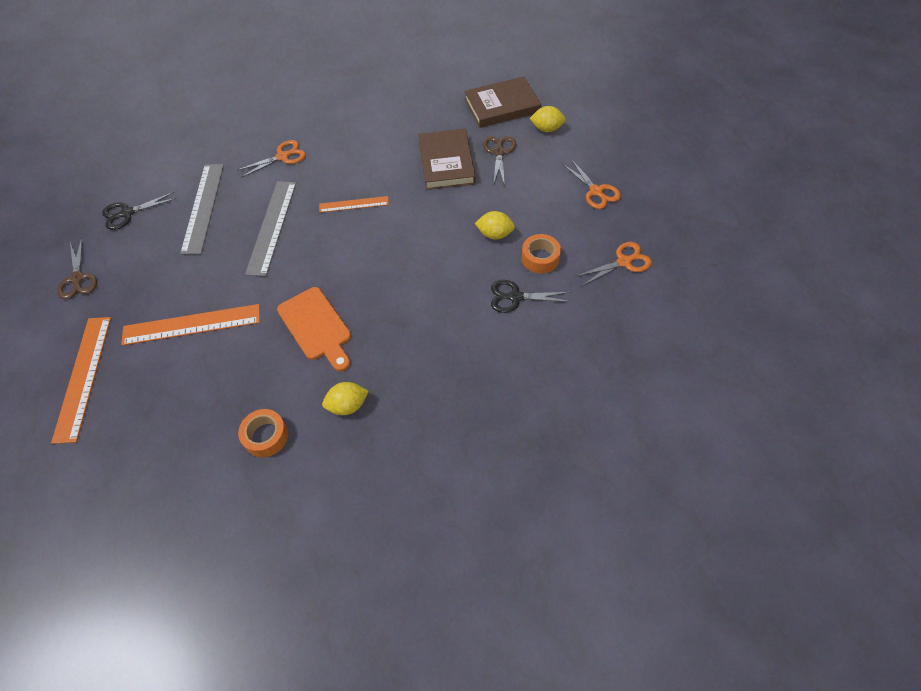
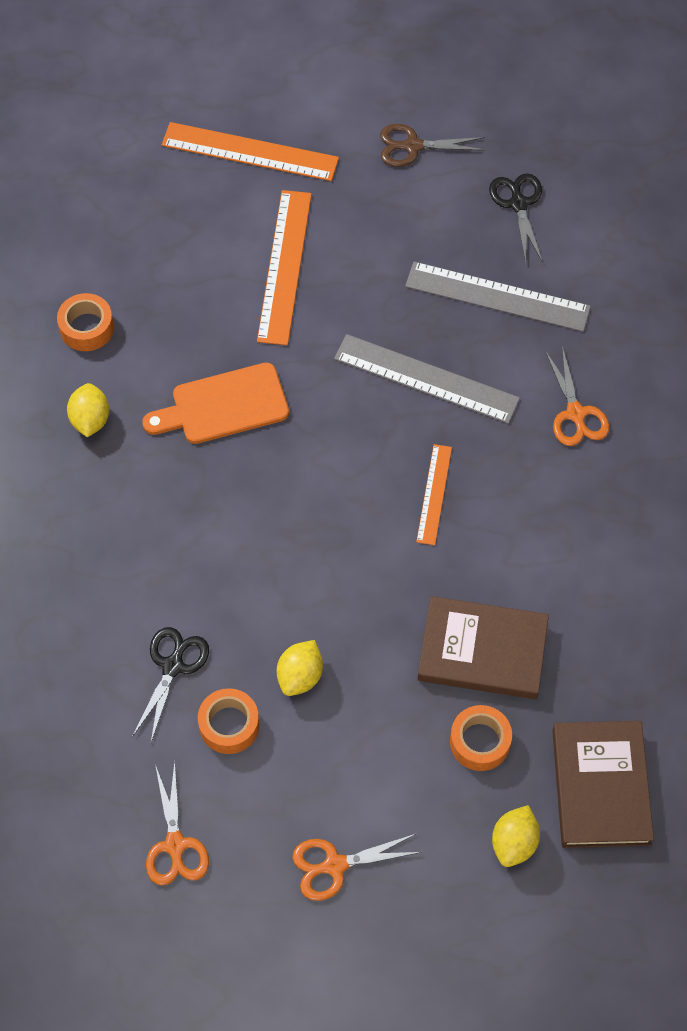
camera: 105 degrees right, 5 degrees up
(499, 152) = (480, 742): brown scissors -> orange tape

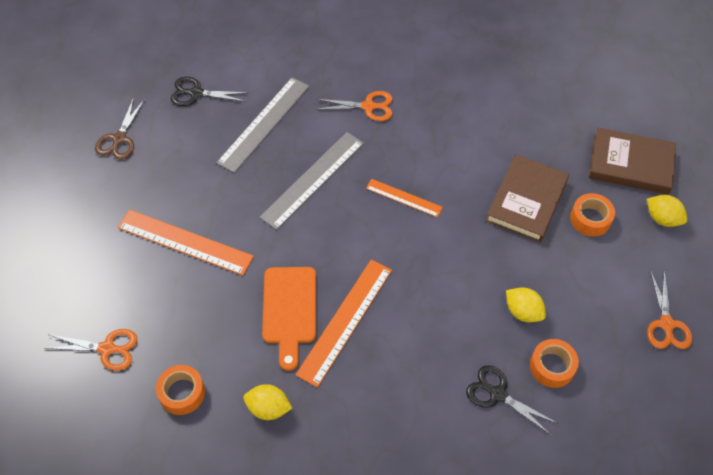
camera: 75 degrees left, 5 degrees down
(175, 845) = (639, 424): orange scissors -> orange scissors (107, 349)
(250, 152) = (71, 240): orange ruler -> orange ruler (345, 321)

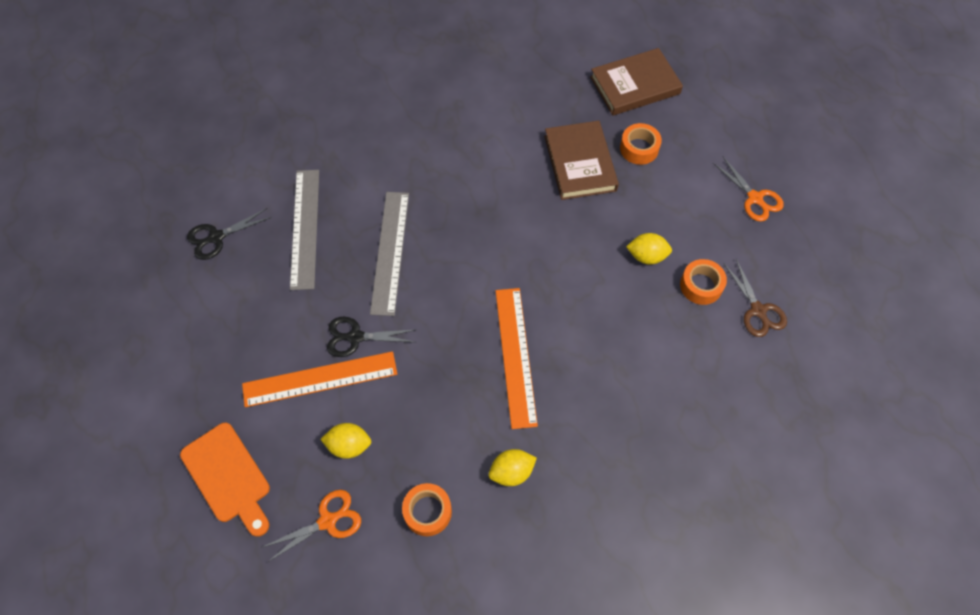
camera: 35 degrees left, 5 degrees up
(119, 139) = (176, 324): brown scissors -> brown scissors (758, 310)
(289, 310) = (462, 378): orange cutting board -> orange cutting board (228, 476)
(368, 106) = (387, 158): orange scissors -> none
(404, 198) = (480, 220): orange ruler -> none
(497, 394) = (679, 335): black scissors -> black scissors (355, 337)
(662, 218) = (690, 116): yellow lemon -> yellow lemon (349, 445)

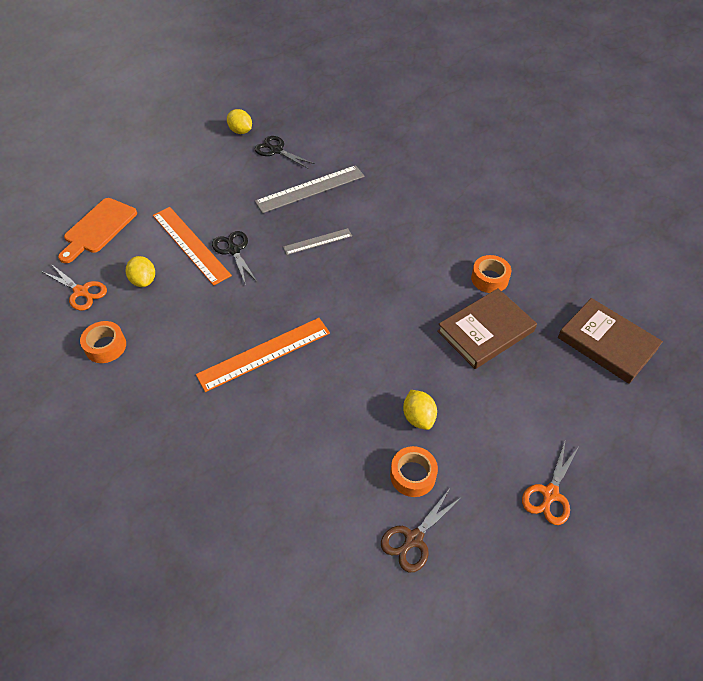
camera: 65 degrees right, 10 degrees down
(390, 252) = (317, 241): grey ruler -> grey ruler, size x0.58
(511, 472) = (157, 389): yellow lemon -> yellow lemon (241, 131)
(639, 148) = (536, 371): orange tape -> orange tape (489, 279)

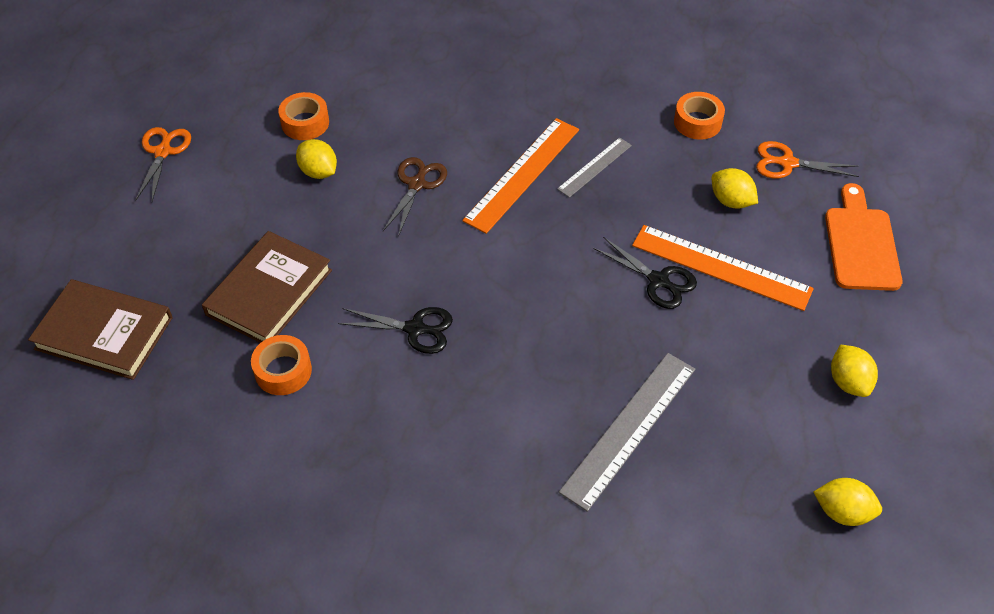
camera: 155 degrees right, 0 degrees up
(184, 171) = (848, 382): none -> yellow lemon
(276, 150) = (744, 491): black scissors -> black scissors (415, 329)
(317, 241) = (555, 338): grey ruler -> grey ruler (595, 167)
(413, 539) = (286, 80): brown scissors -> brown scissors (417, 184)

